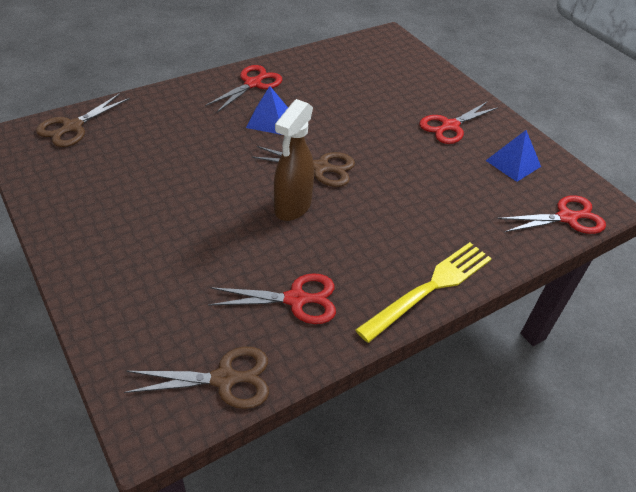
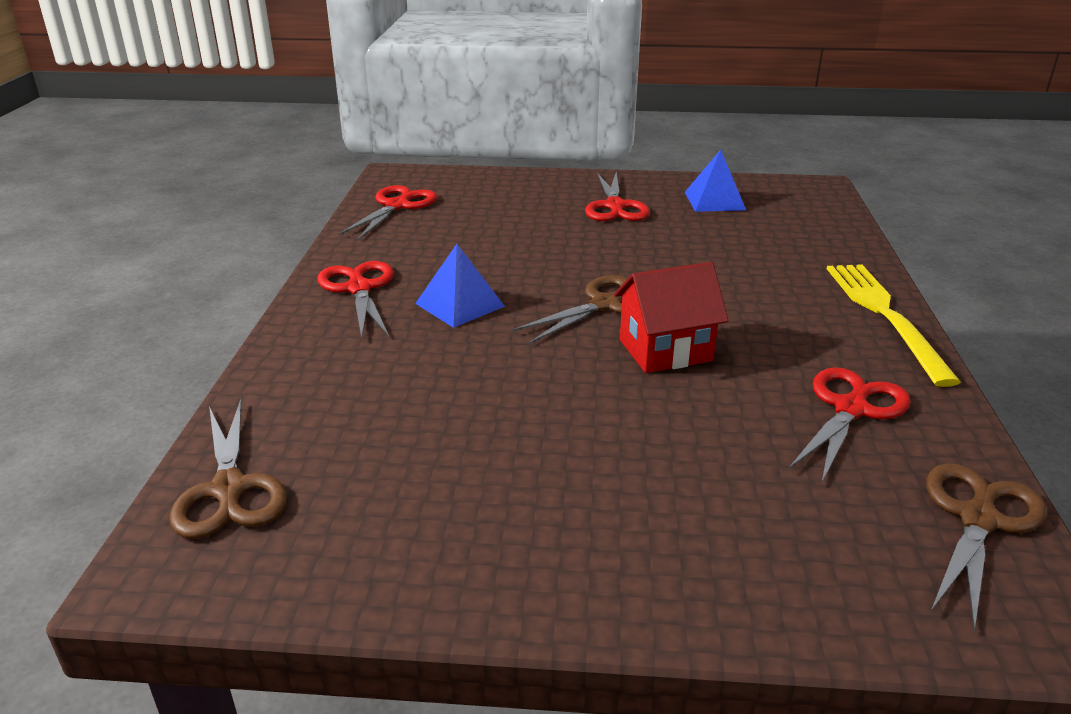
camera: 50 degrees left, 15 degrees down
(292, 207) = (665, 350): brown spray bottle -> red house
(566, 218) = (824, 209): red scissors -> red scissors (397, 206)

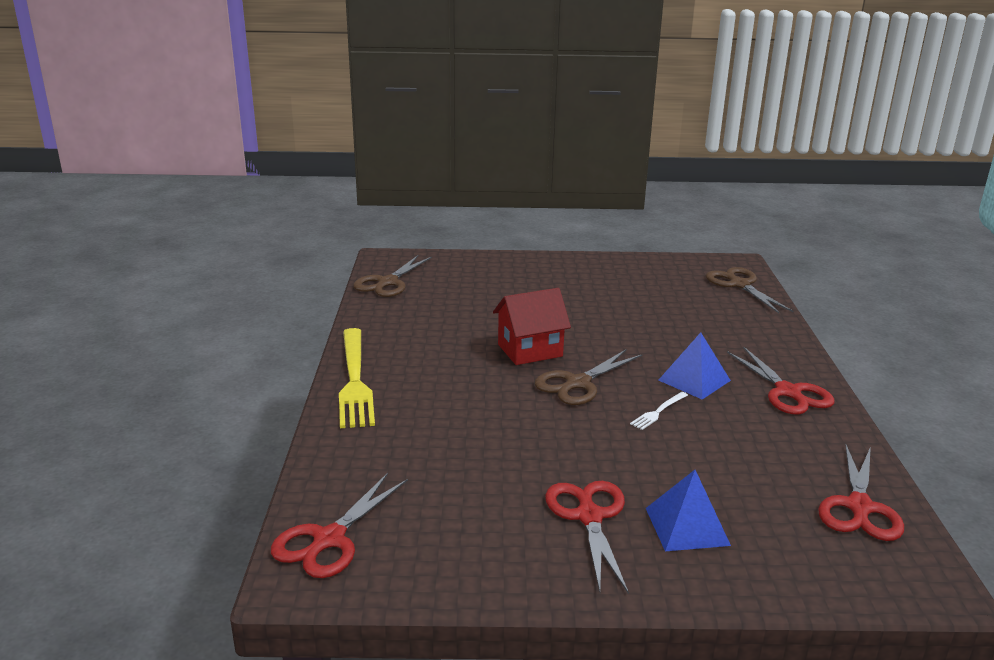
camera: 175 degrees right, 5 degrees down
(522, 273) = (658, 411): none -> white fork
(714, 201) = (459, 534): blue pyramid -> blue pyramid (687, 526)
(850, 409) = (421, 321): red scissors -> red scissors (329, 539)

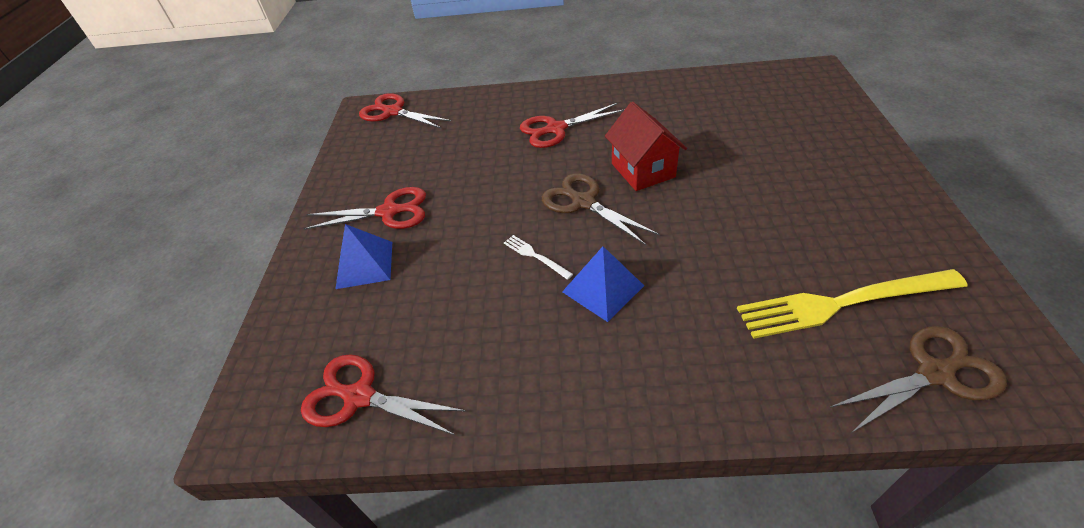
camera: 95 degrees right, 20 degrees up
(354, 380) = (573, 91): yellow fork -> yellow fork (843, 303)
(388, 282) = (757, 79): brown scissors -> none
(788, 392) = (586, 377): red scissors -> red scissors (556, 129)

